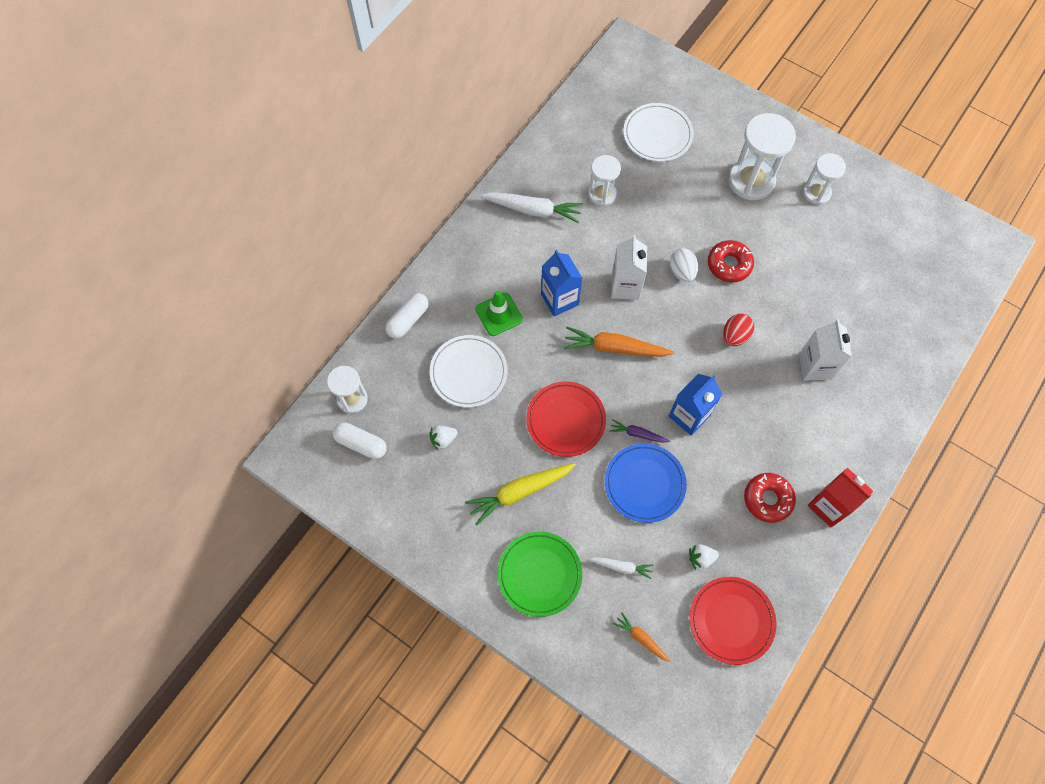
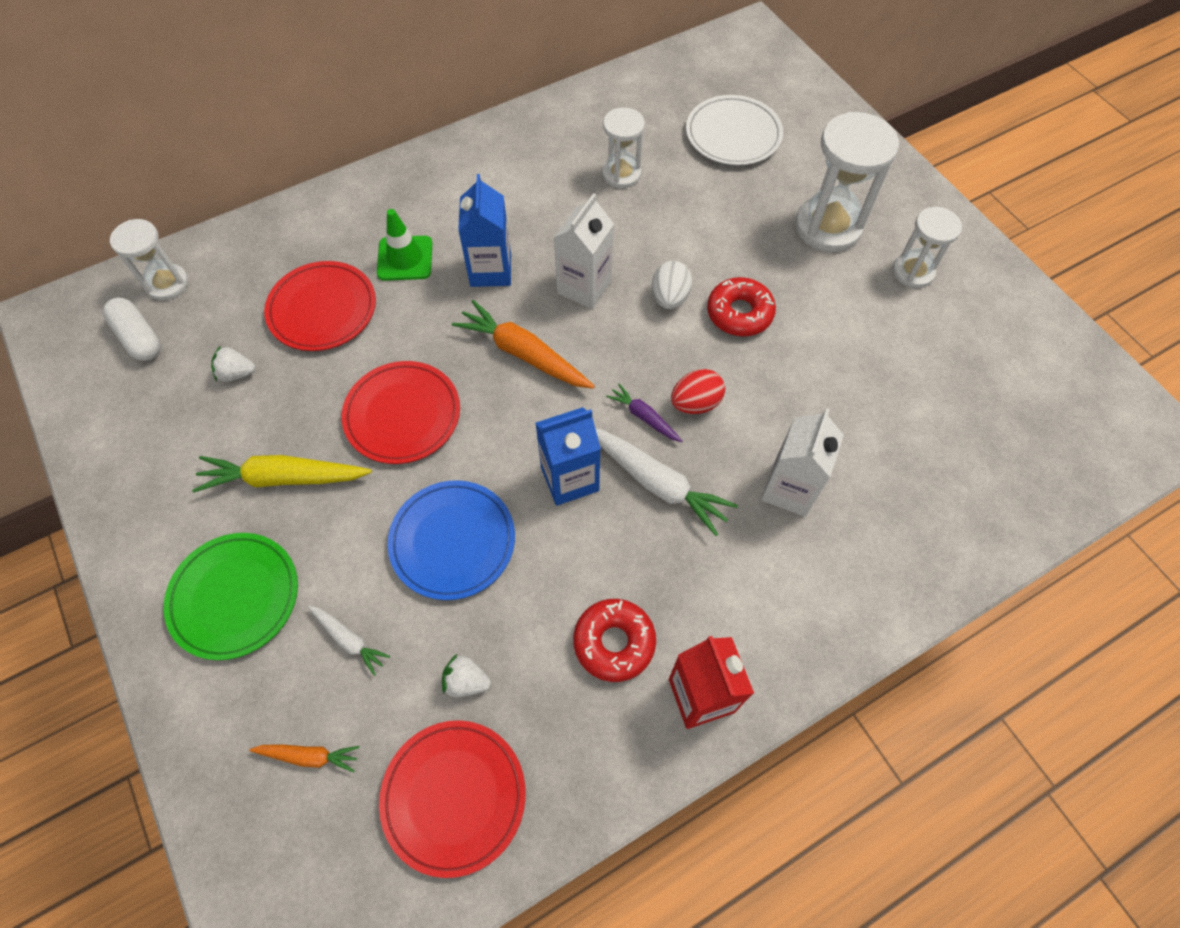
camera: 25 degrees right, 5 degrees down
(408, 320) = (294, 224): white capsule -> none
(468, 372) = (322, 309): white plate -> red plate
(533, 210) = (524, 161): white carrot -> white carrot (656, 482)
(637, 434) = (485, 472): purple carrot -> purple carrot (644, 417)
(641, 638) = (309, 756): orange carrot -> orange carrot turned 120 degrees clockwise

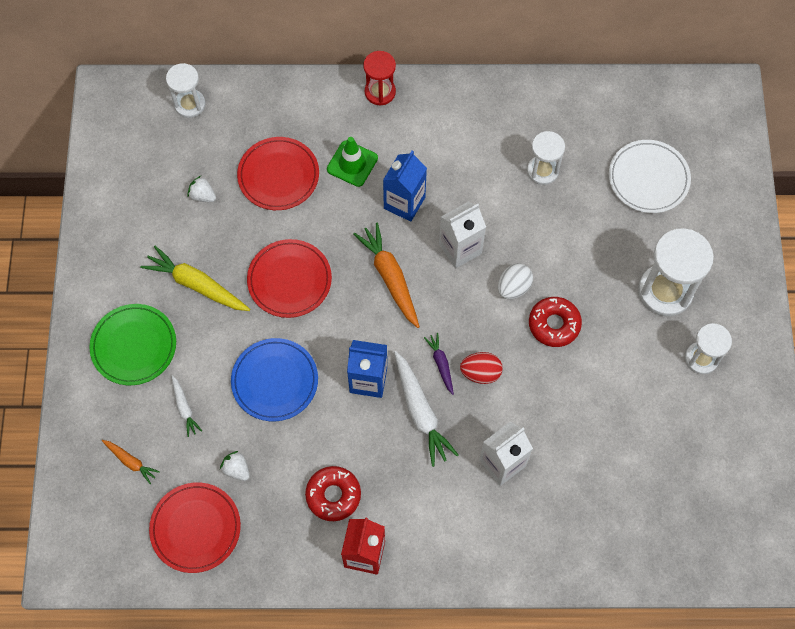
camera: 30 degrees right, 5 degrees up
(139, 338) = (155, 137): white capsule -> none
(394, 177) = (380, 92): none -> red hourglass

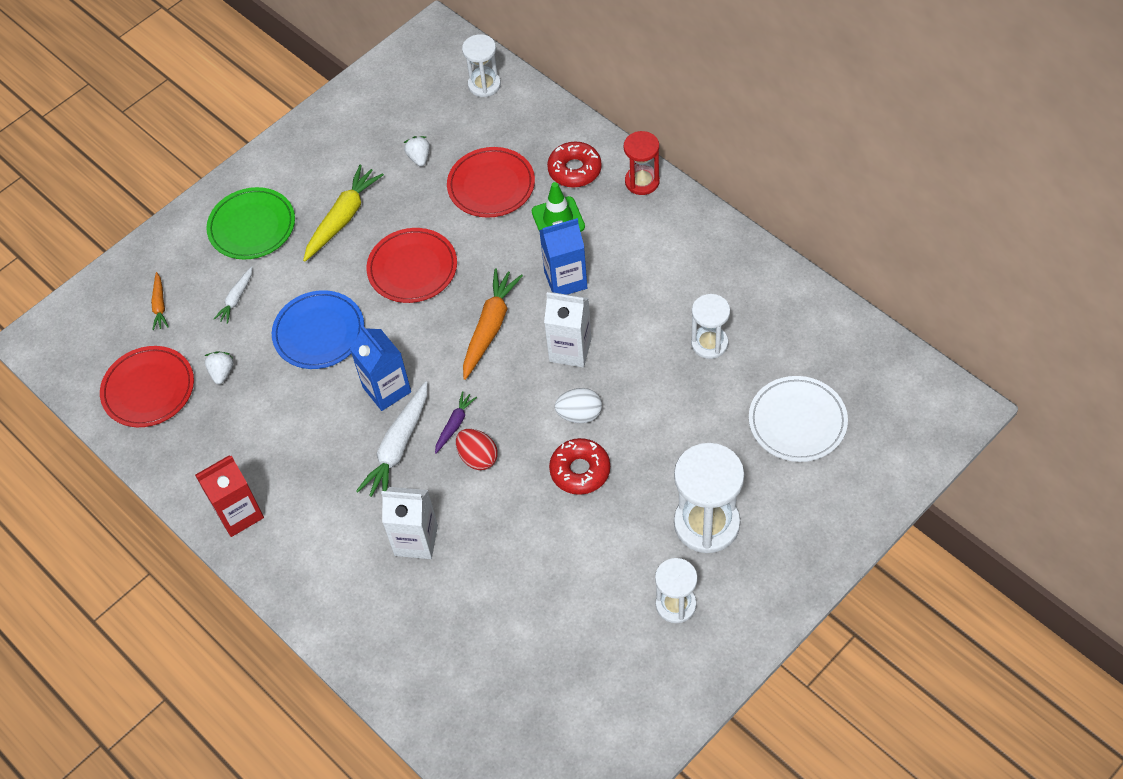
camera: 50 degrees right, 10 degrees down
(197, 285) = (343, 218): yellow carrot -> yellow carrot turned 45 degrees clockwise
(333, 495) = (266, 451): red donut -> red donut (574, 170)

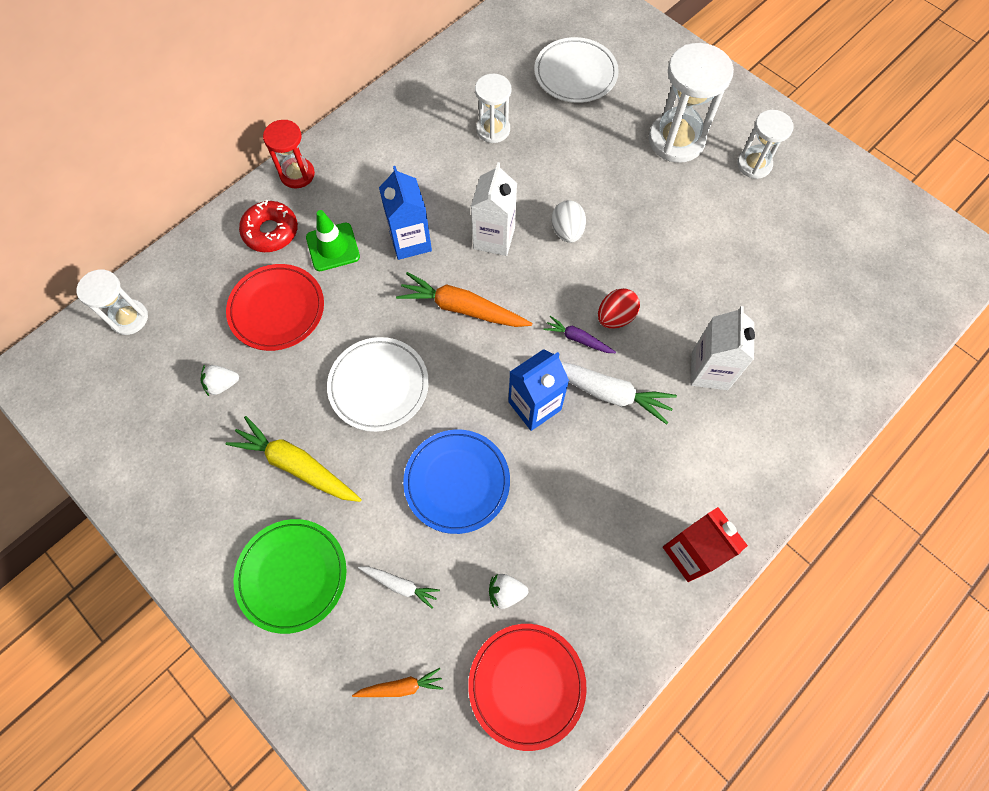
camera: 95 degrees left, 10 degrees up
(412, 268) = (379, 386): red plate -> white plate
(580, 470) = (627, 232): red donut -> none

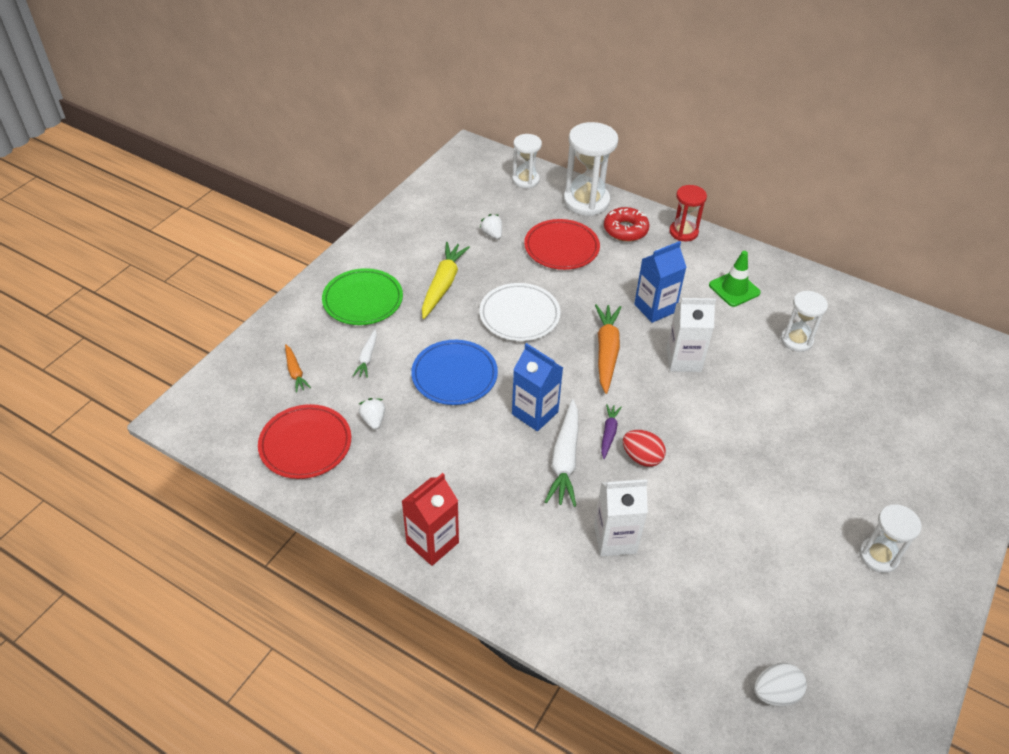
camera: 75 degrees right, 20 degrees down
(333, 247) = (628, 265): green traffic cone -> green traffic cone (734, 289)
(567, 231) = (715, 409): white egg -> white egg (775, 693)
(575, 74) = (899, 389): white plate -> none
(676, 140) = (869, 482): white hourglass -> white hourglass (586, 201)

